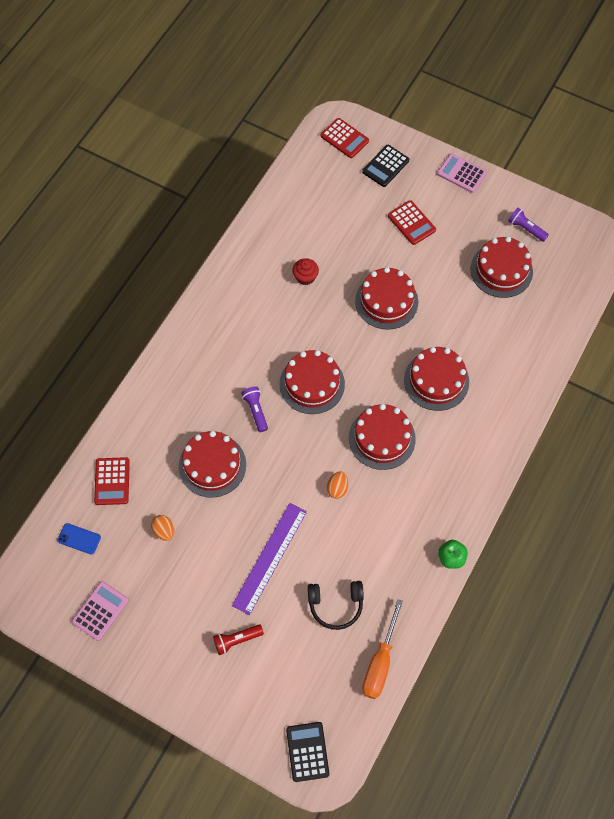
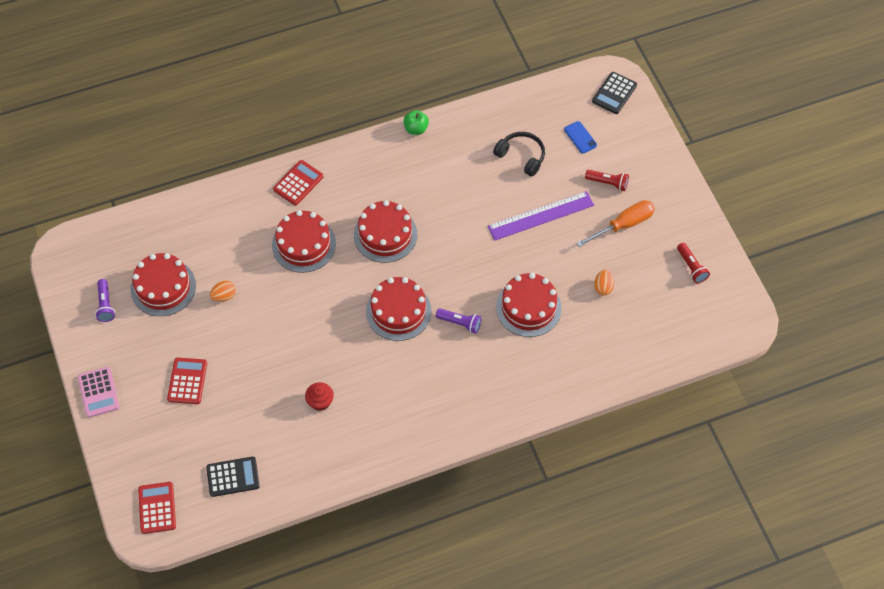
camera: 140 degrees left, 5 degrees down
(79, 539) = (672, 327): blue phone -> blue phone (580, 137)
(100, 611) = (691, 267): pink calculator -> red flashlight
(112, 481) = (615, 351): red calculator -> red calculator (298, 183)
(256, 411) = (460, 323): purple flashlight -> purple flashlight turned 90 degrees counterclockwise
(337, 488) = (451, 225): orange egg -> orange egg (224, 296)
(380, 662) = (523, 106): orange screwdriver -> orange screwdriver (623, 225)
(385, 166) = (152, 451): black calculator -> black calculator (233, 477)
(386, 301) = (277, 331): red cake -> none

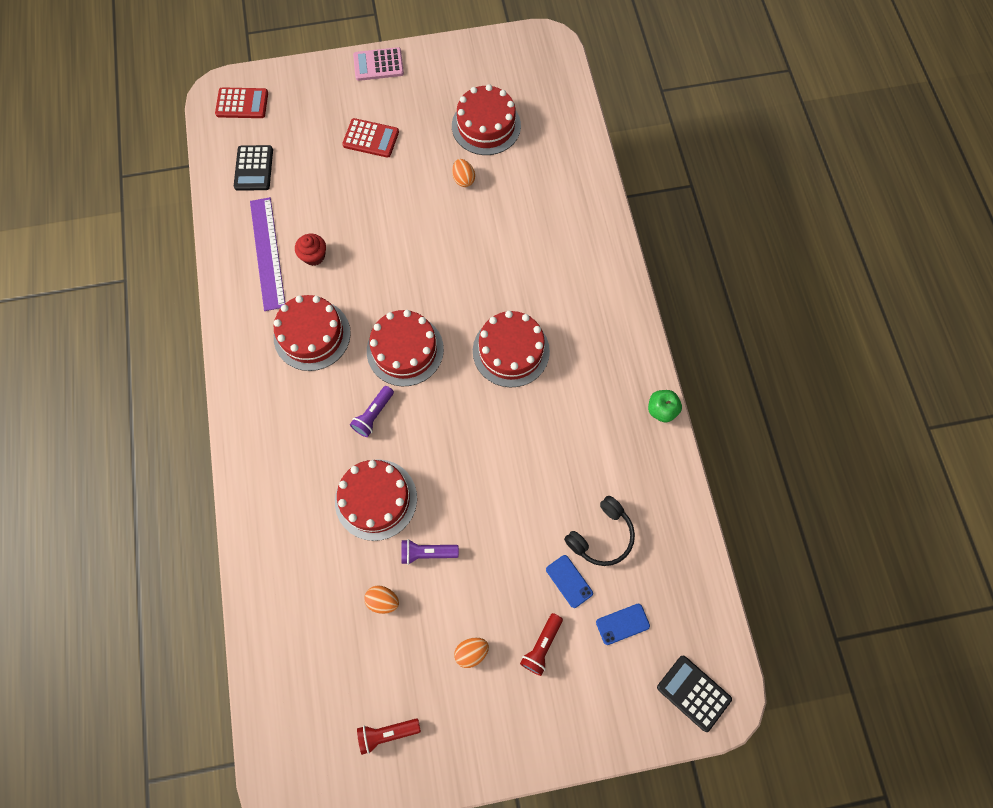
camera: 100 degrees right, 10 degrees up
(105, 305) = (476, 75): purple flashlight -> purple flashlight (427, 553)
(298, 183) = (598, 267): red calculator -> none
(304, 244) = (514, 263): red cake -> red cake (312, 335)
(541, 216) = (505, 542): purple ruler -> purple ruler (267, 253)
(559, 172) = (569, 581): none -> blue phone
(623, 225) = (471, 652): orange screwdriver -> orange egg

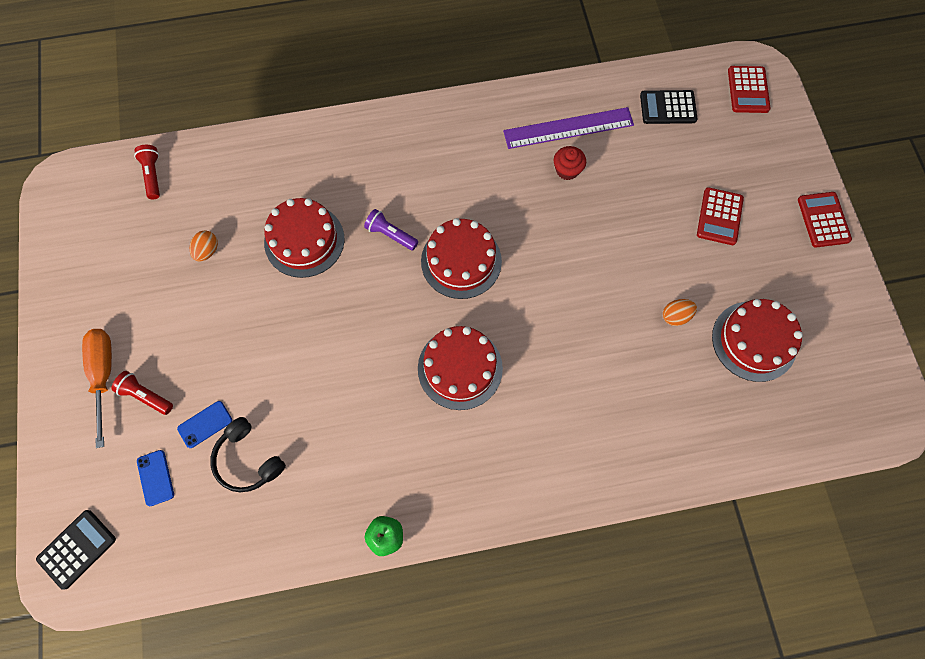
camera: 90 degrees right, 0 degrees up
(312, 335) = (477, 174): red cake -> none
(378, 65) = (823, 220): pink calculator -> red calculator
(387, 733) = (91, 259): red flashlight -> red flashlight (153, 175)
(427, 553) = (248, 288): purple flashlight -> none
(471, 652) = (150, 330): orange egg -> none
(521, 695) = (104, 375): none -> orange screwdriver

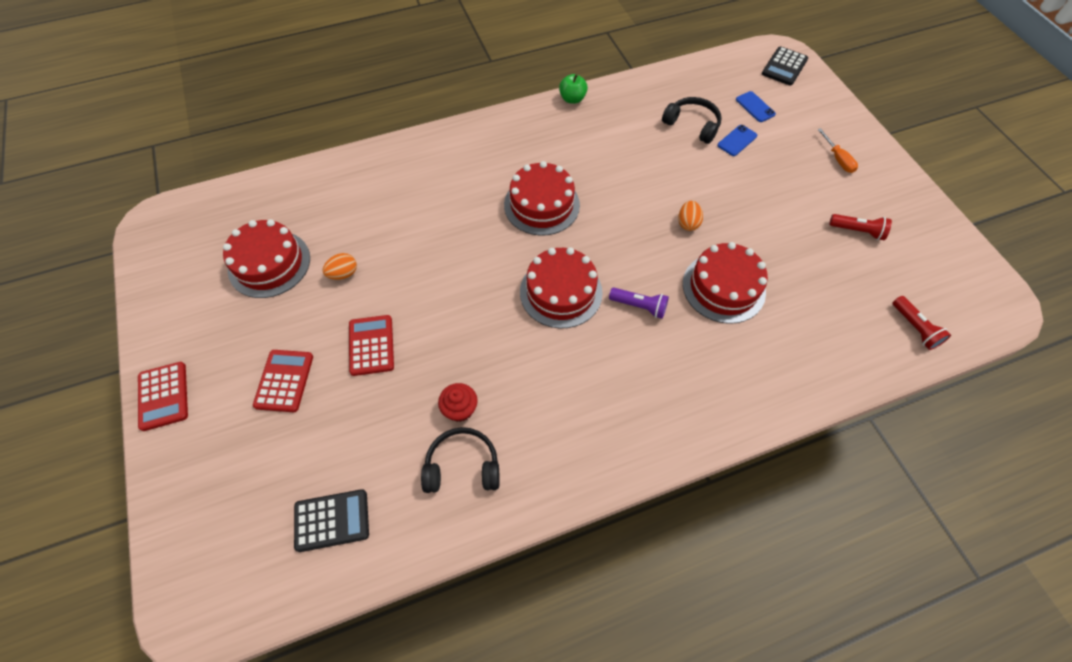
camera: 170 degrees right, 10 degrees down
(104, 375) = (838, 159): orange screwdriver -> orange screwdriver, size x0.60
(146, 395) = (795, 151): red flashlight -> red flashlight (857, 231)
(207, 251) = (812, 264): orange egg -> orange egg (688, 223)
(568, 128) = (462, 466): purple ruler -> black headphones
(748, 90) = (215, 571): red calculator -> red calculator (371, 345)

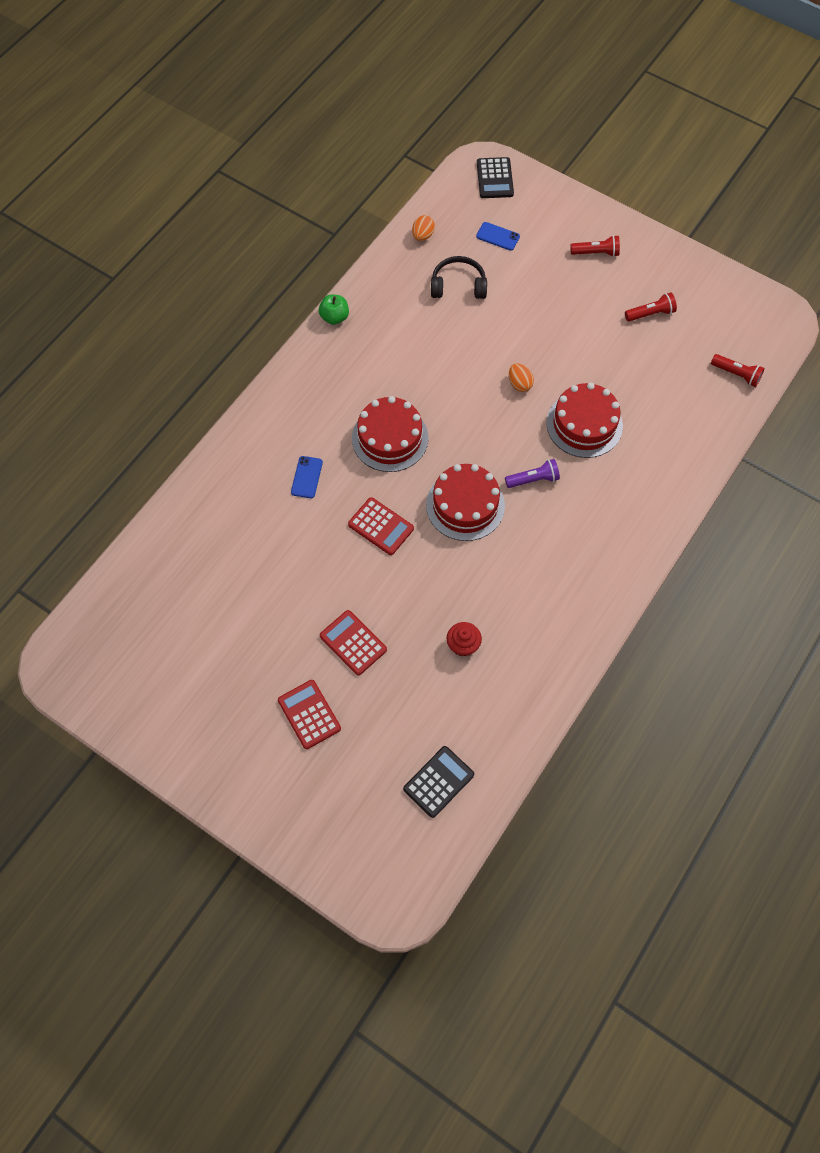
camera: 35 degrees left, 5 degrees up
(163, 396) = (222, 790): red calculator -> red calculator (381, 526)
(269, 264) = (202, 633): red cake -> none
(343, 274) = (275, 601): orange egg -> orange egg (423, 235)
(462, 466) = (499, 683): black headphones -> none
(737, 140) = (505, 280): blue phone -> blue phone (306, 477)
(838, 159) = (596, 253): orange screwdriver -> red flashlight

